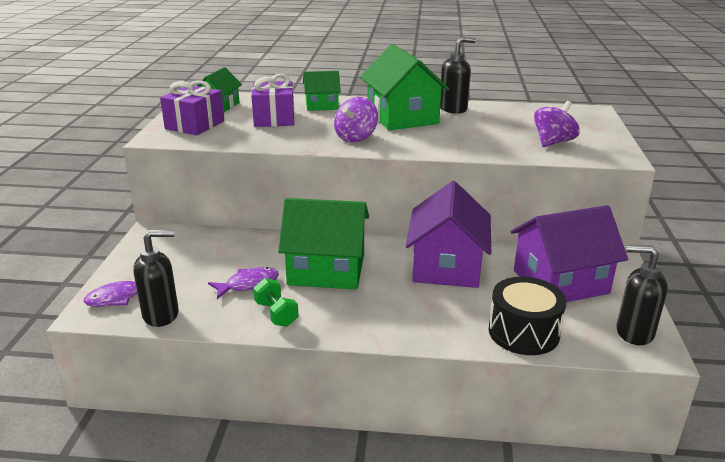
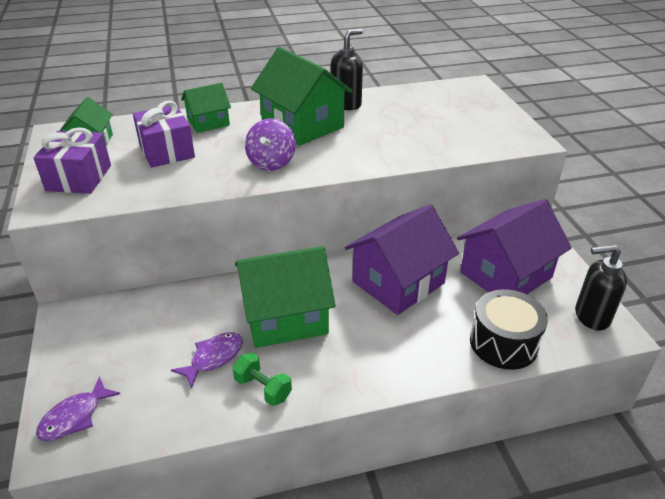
camera: 20 degrees left, 10 degrees up
(161, 315) = (138, 426): black soap dispenser -> none
(446, 266) = (398, 282): purple house -> purple house turned 60 degrees clockwise
(553, 142) = (463, 132): purple spinning top -> none

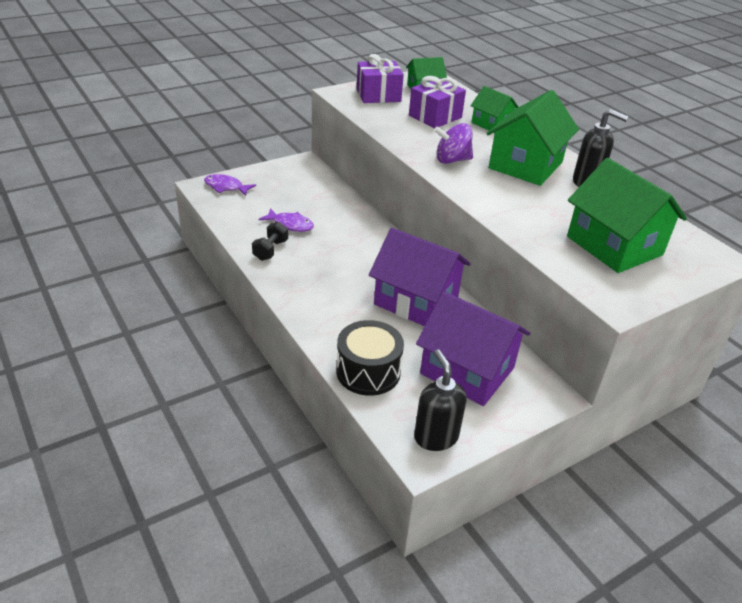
camera: 70 degrees right, 0 degrees up
(263, 388) = (270, 250): green dumbbell -> black dumbbell
(285, 317) = (344, 247): green house -> green house (614, 245)

